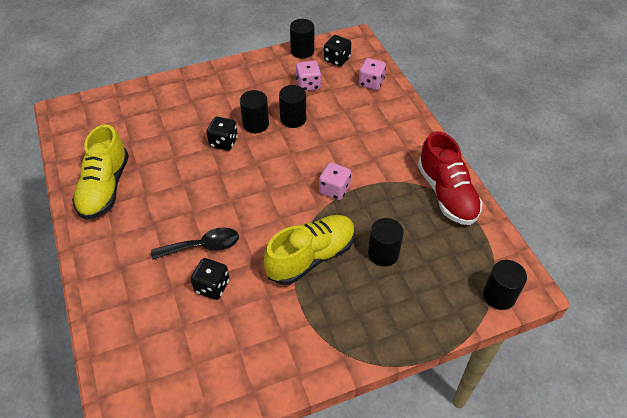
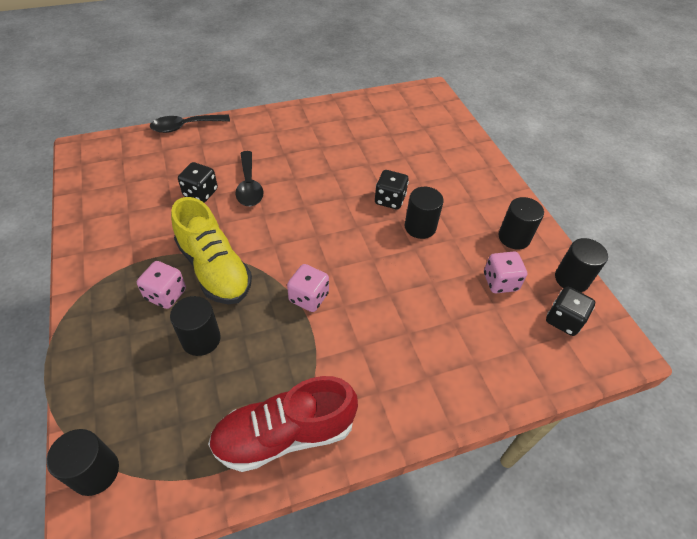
camera: 90 degrees right, 0 degrees up
(94, 326) = (185, 127): none -> black spoon
(105, 188) = (331, 122): yellow shoe -> none
(293, 119) = (431, 263): black cylinder -> black cylinder (514, 237)
(371, 83) = (518, 361): pink dice -> pink dice (166, 294)

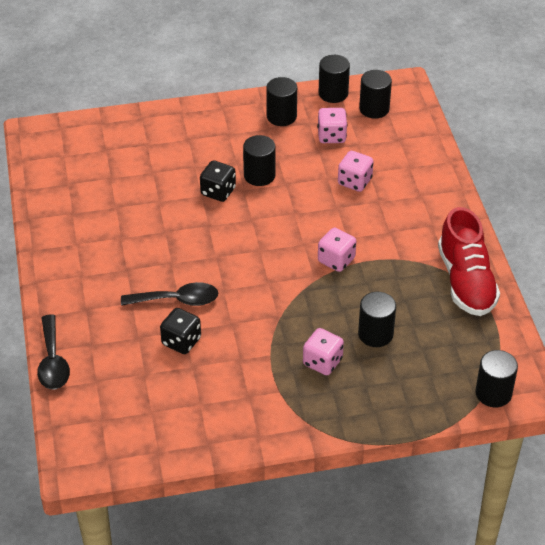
camera: 80 degrees left, 5 degrees down
(214, 269) = (294, 327): yellow shoe -> none
(433, 307) = (354, 181): none -> pink dice
(563, 320) = (374, 109): black dice -> black cylinder

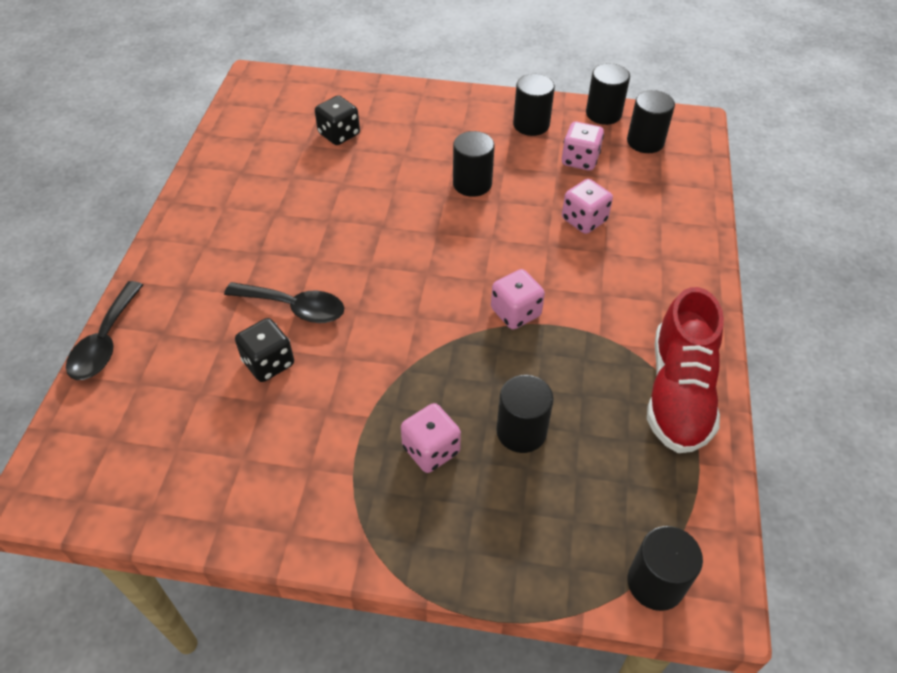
camera: 20 degrees right, 5 degrees up
(218, 191) = (414, 190): black dice -> black dice (339, 134)

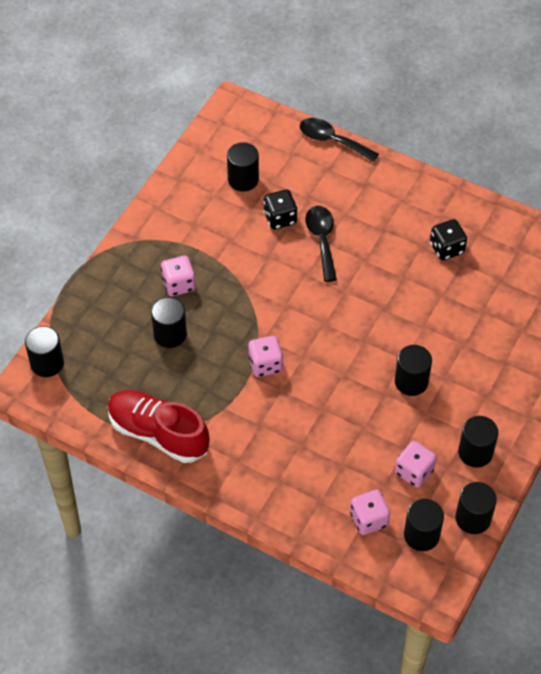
camera: 110 degrees right, 5 degrees up
(203, 430) = (243, 179): none -> black cylinder
(294, 307) = (322, 240): black spoon -> black spoon turned 135 degrees clockwise
(339, 134) = (506, 306): black dice -> black dice (446, 248)
(584, 220) = (340, 444): pink dice -> pink dice (369, 519)

